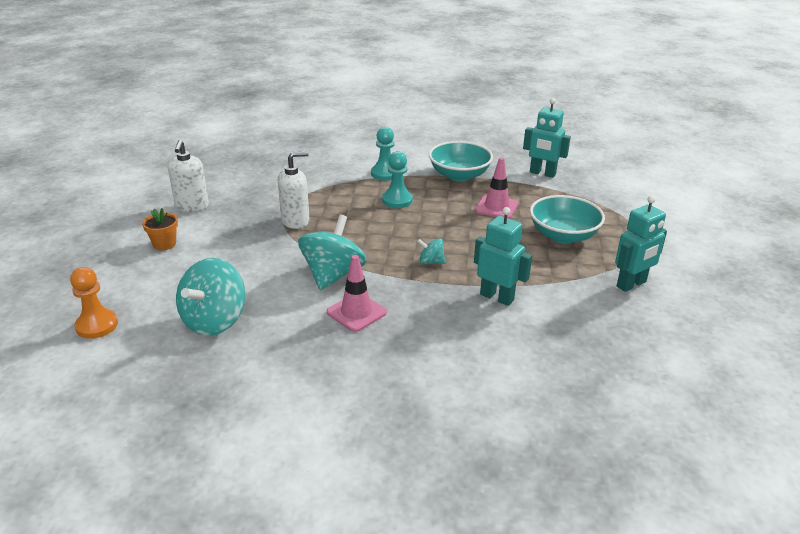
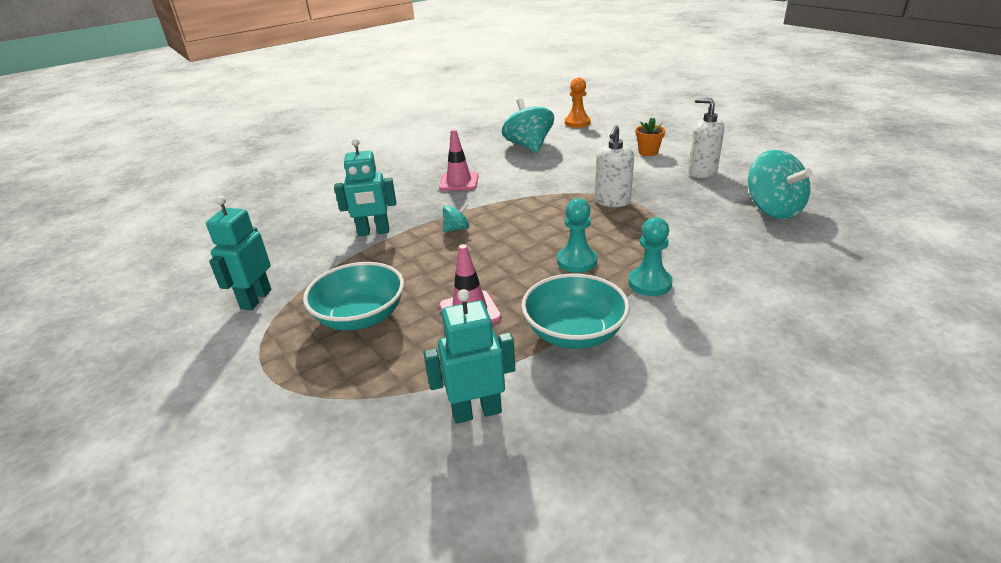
camera: 140 degrees right, 0 degrees up
(333, 275) = (511, 189): turquoise spinning top -> turquoise spinning top (773, 209)

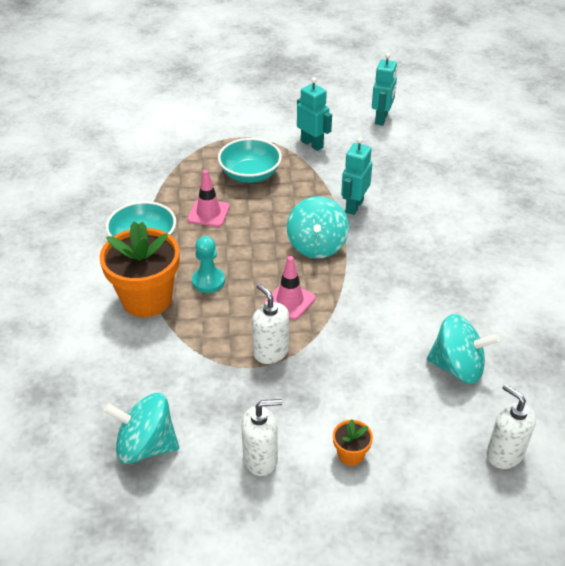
camera: 120 degrees right, 10 degrees up
(457, 229) = (317, 245): turquoise spinning top -> turquoise spinning top, size x2.11
(459, 182) = (406, 279): pink traffic cone -> pink traffic cone (290, 301)
(476, 412) = (132, 187): turquoise robot -> turquoise robot (381, 119)
(577, 123) = (504, 454): orange pawn -> white soap dispenser
(649, 283) = (147, 299): turquoise pawn -> orange flower pot

